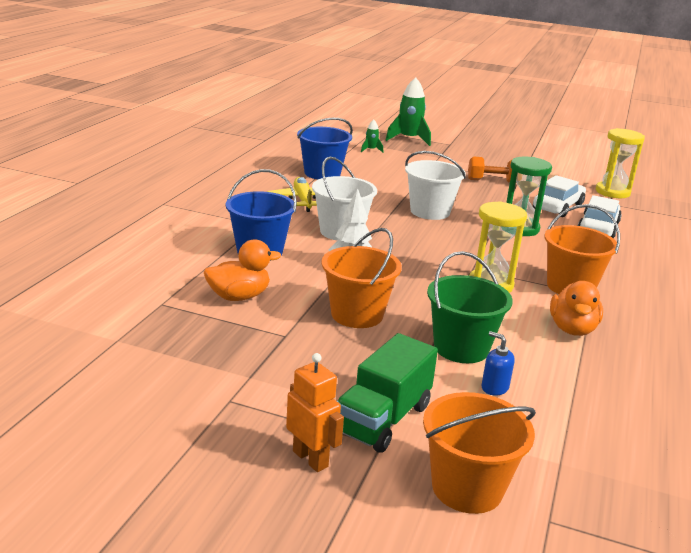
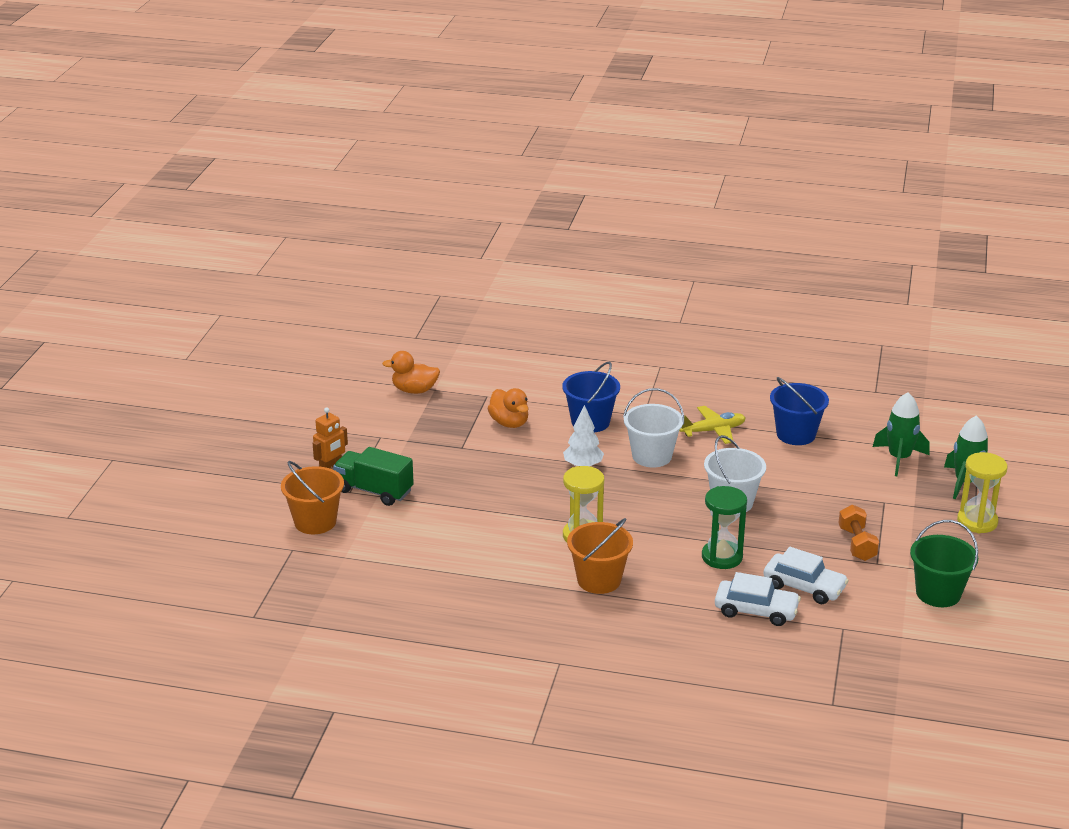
camera: 85 degrees right, 5 degrees up
(357, 314) = (503, 473): orange bucket -> none
(371, 150) = (899, 458): green rocket -> green rocket, size x2.06
(461, 348) = (470, 520): green bucket -> green bucket (938, 593)
(494, 387) = (421, 534): blue soap dispenser -> none
(572, 329) = (519, 575): orange duck -> orange duck (414, 390)
(612, 192) = (886, 634): yellow hourglass -> yellow hourglass (977, 522)

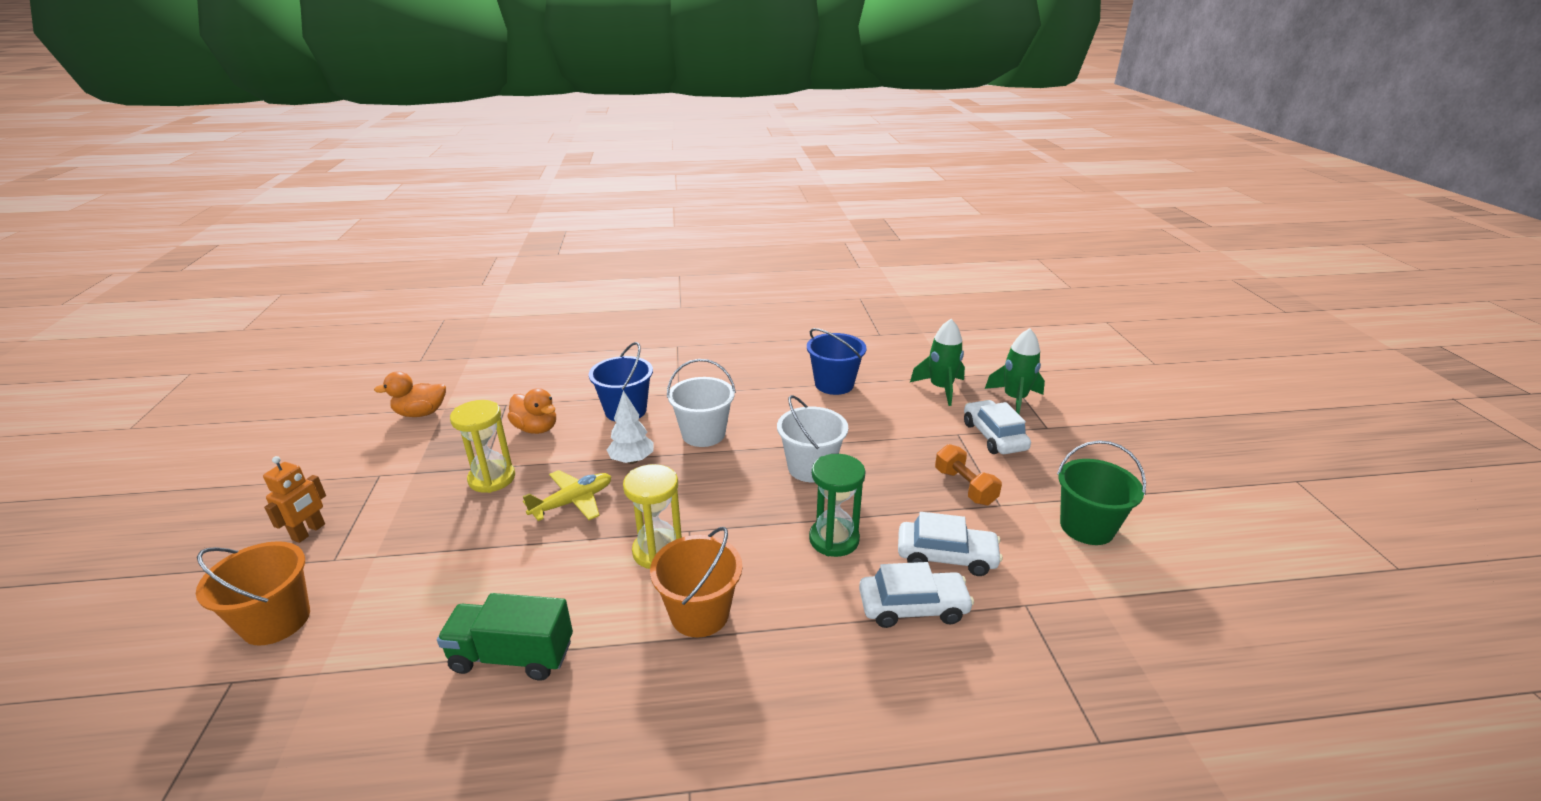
camera: 20 degrees left, 0 degrees up
(374, 491) = (370, 550): green truck -> green truck (512, 656)
(713, 431) = (754, 396): yellow plane -> yellow plane (573, 502)
(916, 510) = (993, 436): none -> white car
(977, 522) = (1055, 435): yellow hourglass -> yellow hourglass (492, 478)

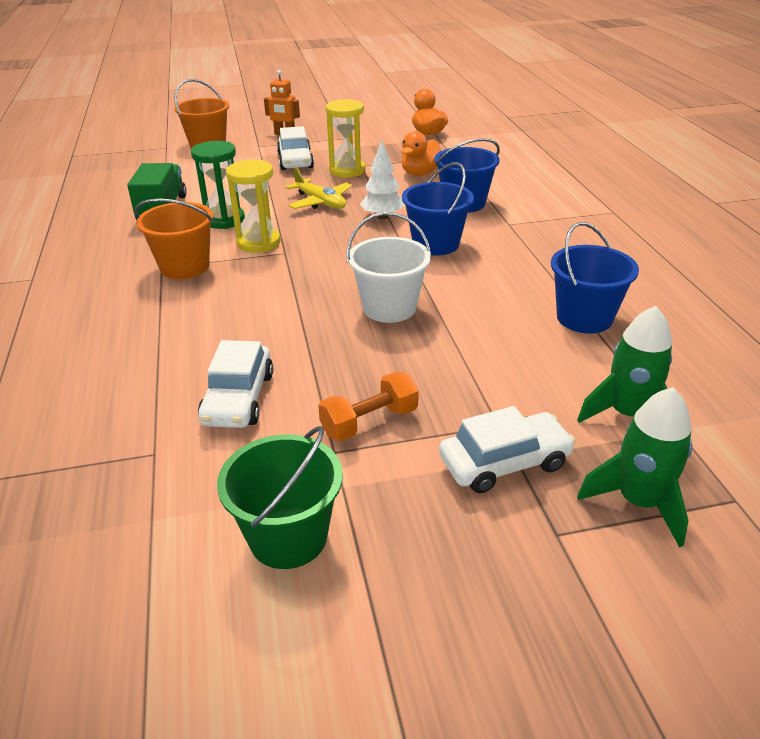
camera: 85 degrees right, 5 degrees up
(703, 434) = (435, 244): white bucket -> blue bucket
(834, 539) = (270, 325): green hourglass -> green hourglass (224, 220)
(913, 607) = (168, 373): white car -> white car (295, 161)

